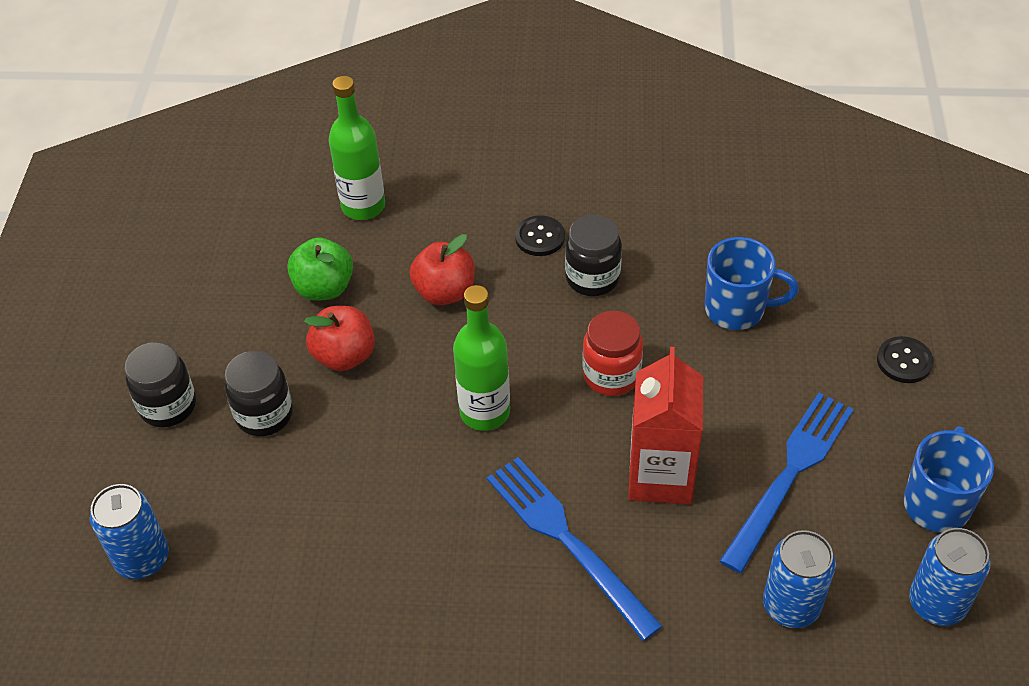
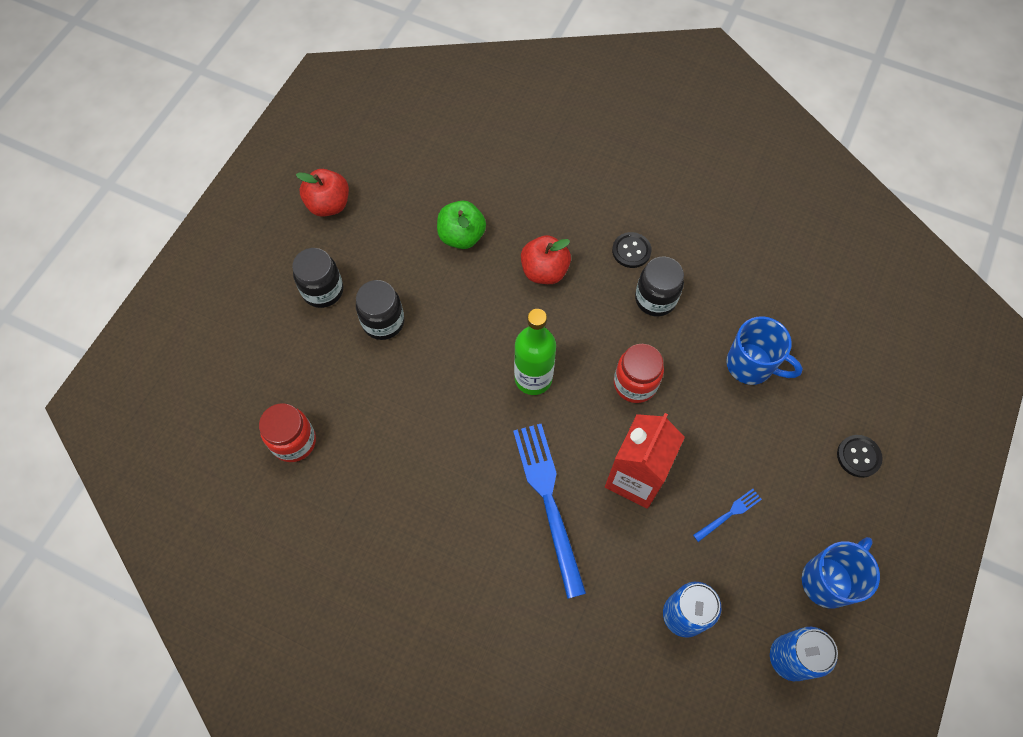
camera: 20 degrees right, 15 degrees up
(142, 558) = (265, 399): blue can -> none
(203, 594) = (294, 441): none -> red jar
(344, 356) = (454, 296): red apple -> red apple (329, 205)
(363, 206) = (515, 178): green bottle -> none
(790, 475) = (729, 514): blue fork -> blue fork, size x0.45

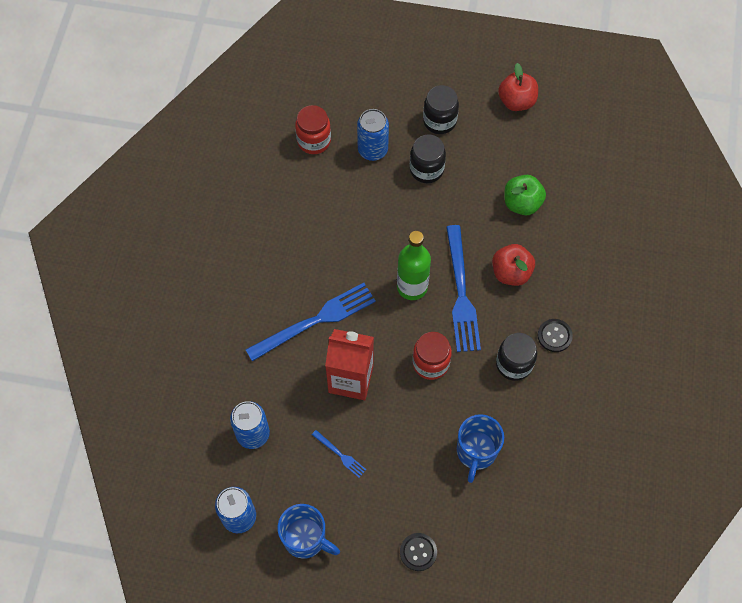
camera: 75 degrees right, 0 degrees up
(334, 375) = (372, 150): none -> blue can
(556, 328) = (461, 293): none -> blue fork

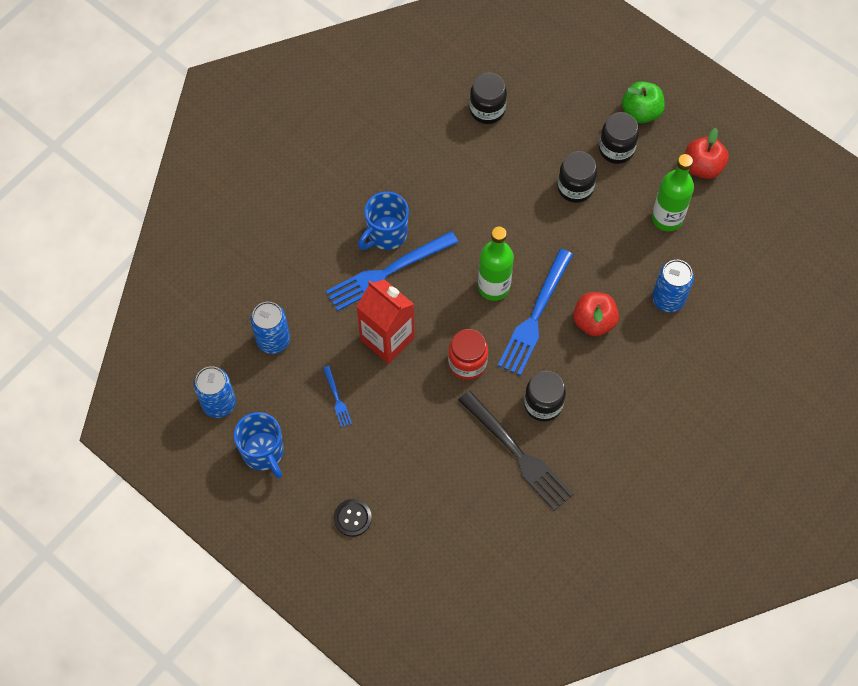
camera: 30 degrees right, 0 degrees up
(314, 141) = (487, 110): red jar -> black jar
(315, 321) = (388, 272): blue fork -> blue fork turned 150 degrees clockwise
(372, 150) = (536, 145): blue can -> blue can (668, 299)
(476, 452) = (458, 462): blue mug -> blue mug (386, 234)
(515, 157) = (667, 218): none -> green bottle
(519, 417) = (517, 453): none -> black fork
(522, 203) = (645, 264): green apple -> green apple (641, 112)
(554, 336) = (597, 399): black button -> none

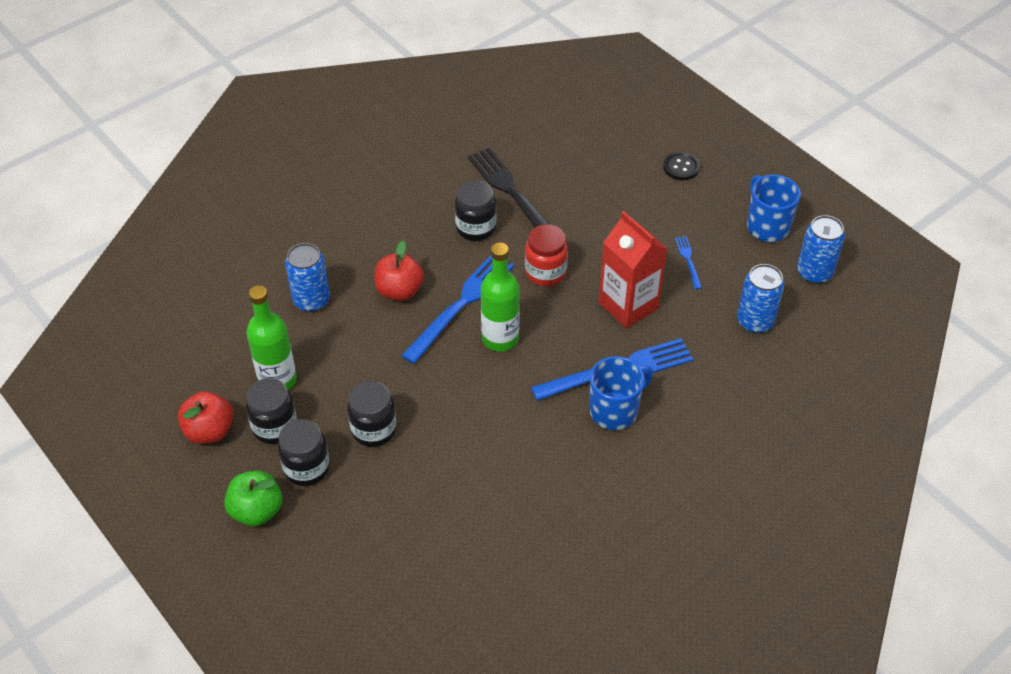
camera: 170 degrees left, 15 degrees down
(487, 110) = (457, 545): black jar -> black jar (275, 427)

